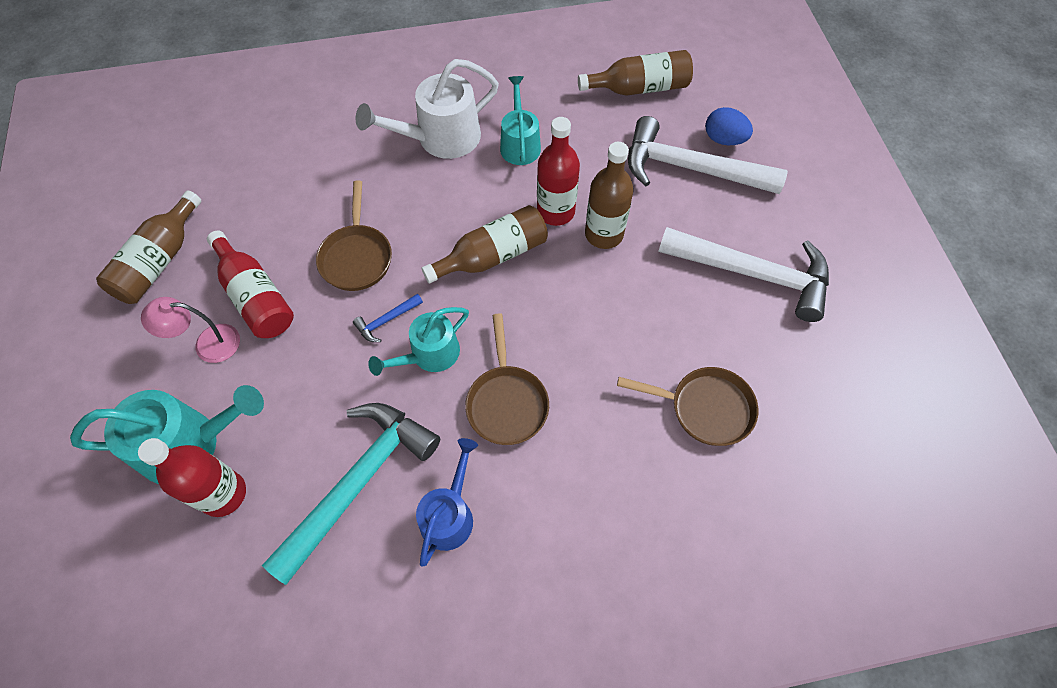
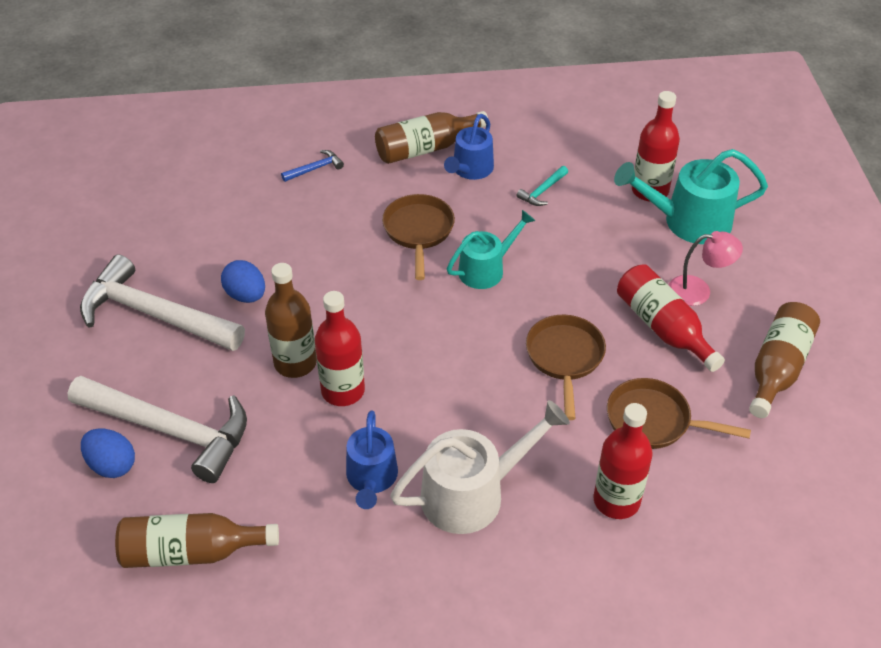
camera: 175 degrees left, 15 degrees down
(330, 141) = (616, 500): none -> red bottle
(359, 481) = (542, 191): turquoise hammer -> turquoise hammer, size x0.40
(386, 321) = (528, 298): blue hammer -> blue hammer (315, 168)
(492, 256) = (419, 349): brown bottle -> brown bottle (426, 148)
(519, 144) = (371, 478): turquoise watering can -> blue watering can
(672, 302) = (246, 295): none -> blue egg
(705, 408) = (248, 217): brown pan -> brown pan (654, 421)

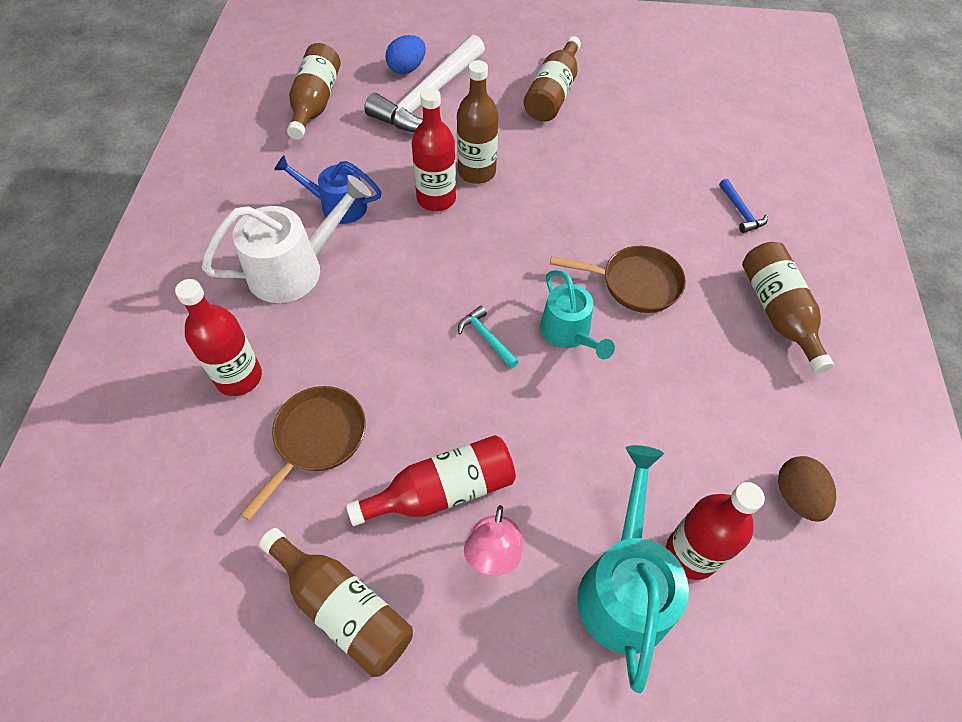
camera: 100 degrees right, 10 degrees up
(154, 314) = (553, 94): white hammer -> brown bottle
(246, 295) = (565, 148): blue egg -> none
(470, 169) = (738, 350): blue watering can -> none
(472, 494) = (294, 269): white watering can -> white watering can turned 105 degrees counterclockwise
(542, 191) = (696, 418): turquoise hammer -> turquoise hammer (486, 338)
(565, 358) = (425, 377): brown pan -> none
(585, 142) = (797, 496): none -> brown egg

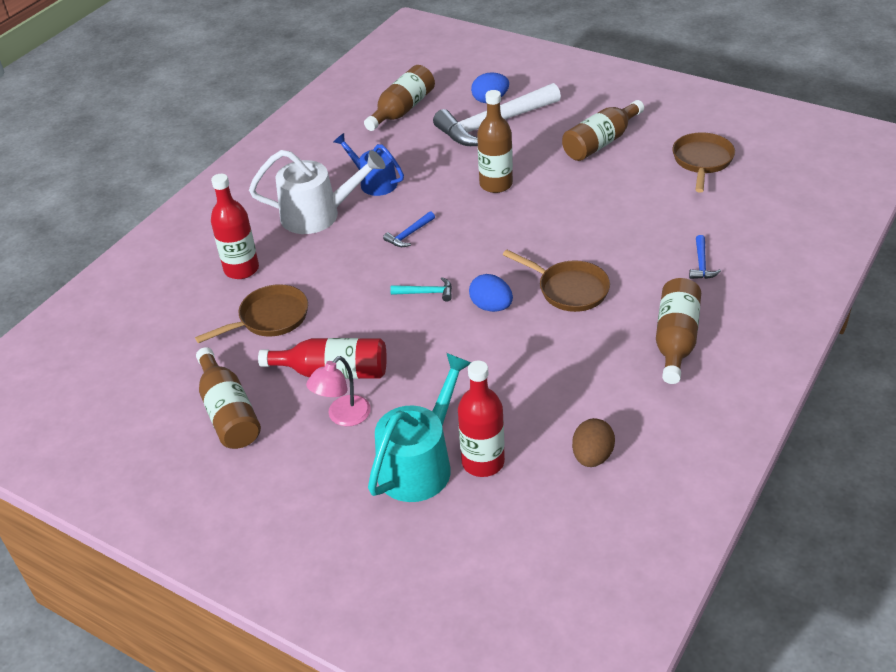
camera: 30 degrees right, 15 degrees down
(419, 265) = (409, 234): none -> blue hammer
(436, 199) = (451, 195): red bottle -> none
(486, 338) = (426, 293): turquoise hammer -> turquoise hammer turned 105 degrees clockwise
(568, 333) = (491, 307): turquoise watering can -> blue egg
(663, 92) = (702, 161): none -> brown pan

